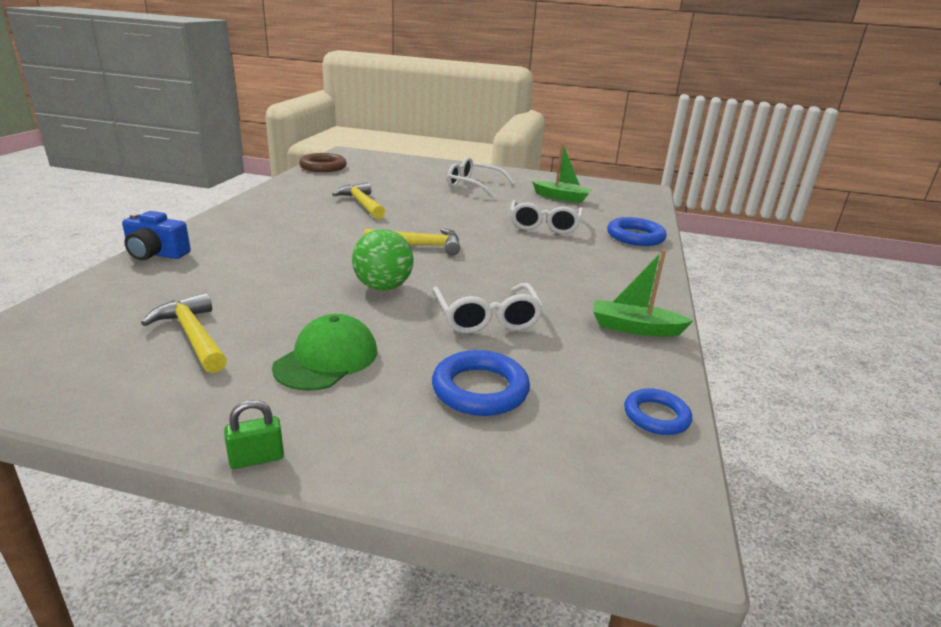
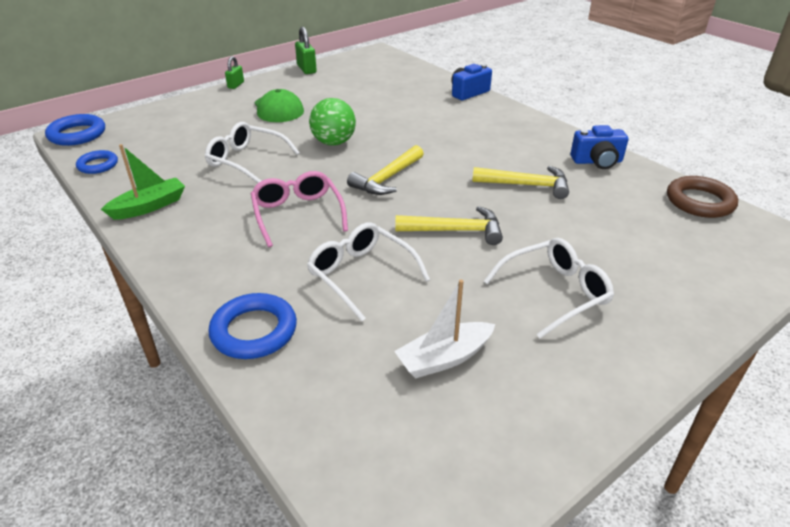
camera: 130 degrees right, 10 degrees up
(103, 411) = (306, 69): none -> green padlock
(193, 336) = (345, 88): yellow hammer -> yellow hammer (455, 231)
(292, 190) = (597, 161): none -> blue camera
(480, 389) = (195, 133): blue ring -> blue ring (77, 134)
(524, 261) = (297, 214): none -> pink glasses
(561, 198) = (444, 358): green boat -> white boat

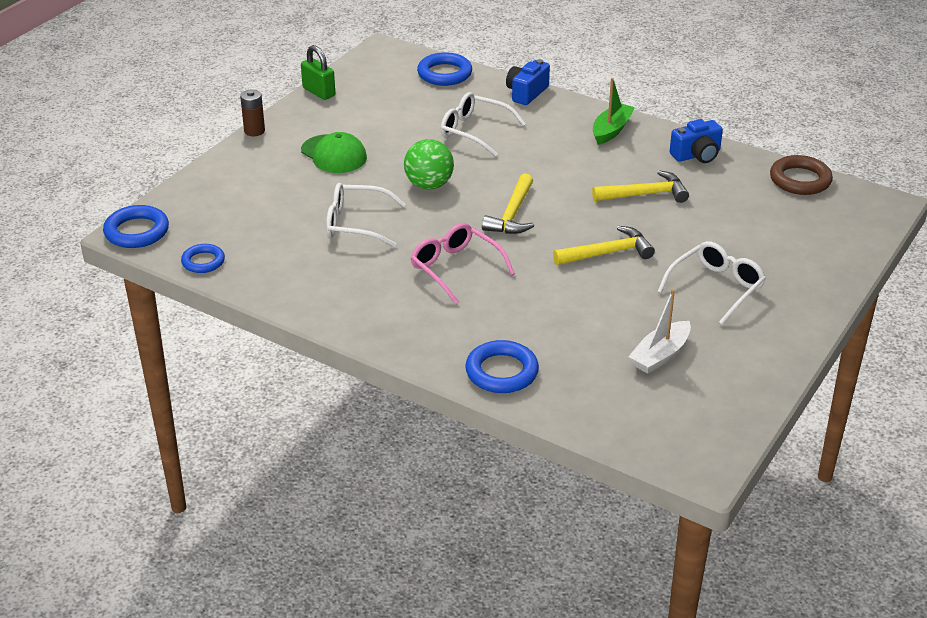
camera: 20 degrees left, 0 degrees up
(149, 206) = (305, 292): green boat -> green boat (611, 130)
(236, 85) = (254, 131): green padlock -> brown battery
(361, 275) = (554, 309): white glasses -> white glasses (474, 131)
(411, 71) = (444, 74): none -> blue ring

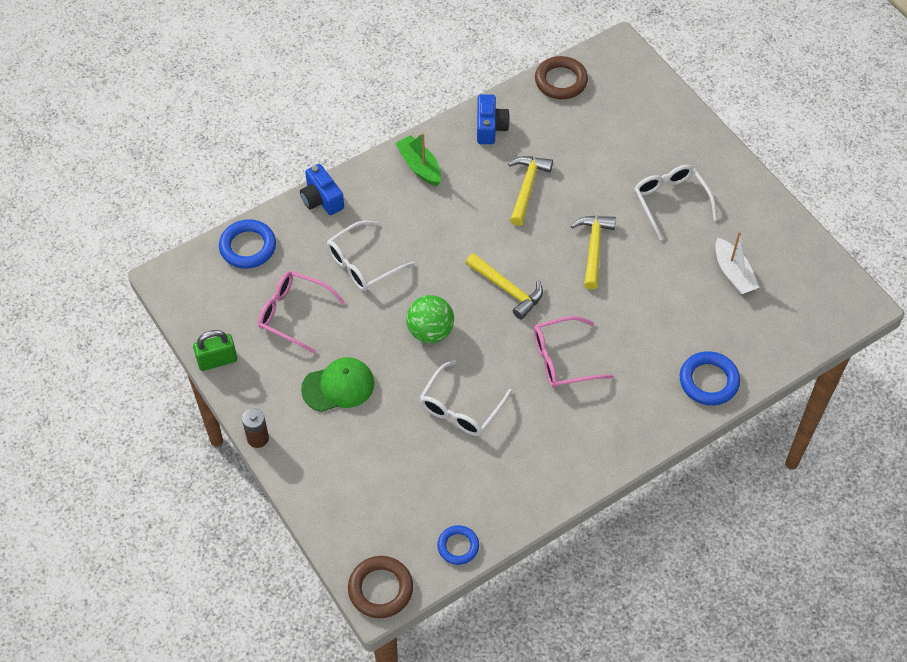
camera: 65 degrees left, 20 degrees up
(137, 231) = (380, 589): blue ring -> brown ring
(393, 113) = (293, 314): none -> pink glasses

